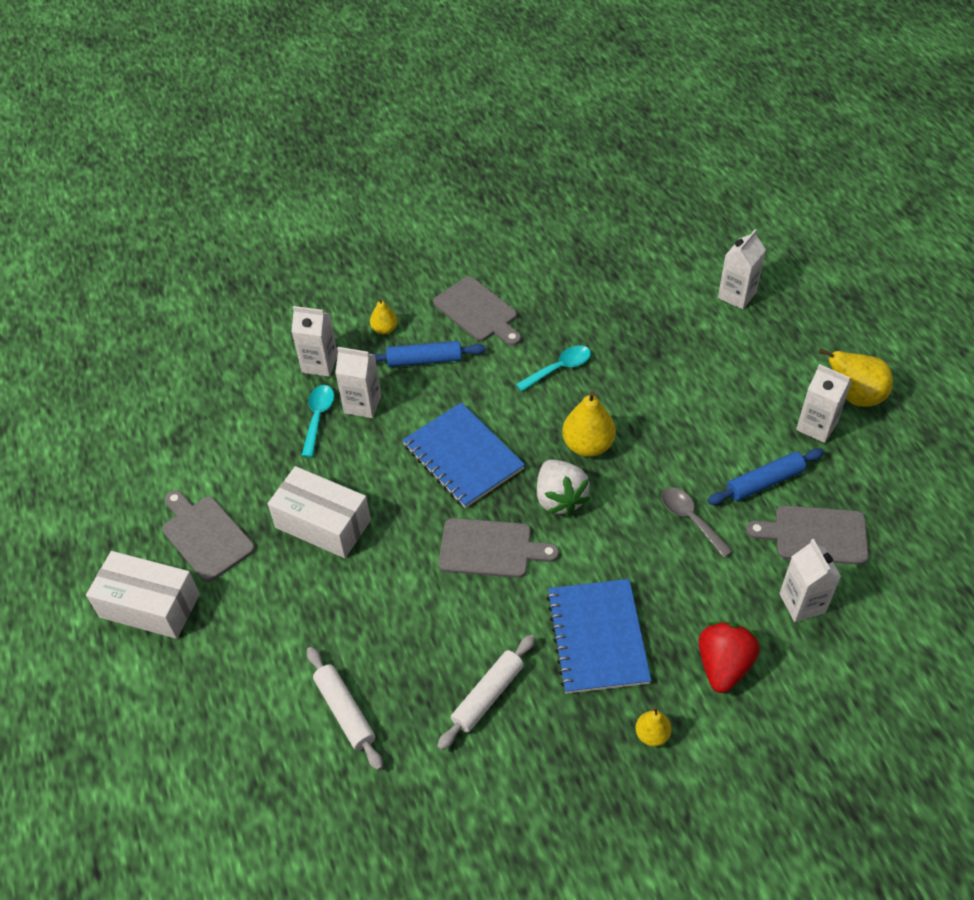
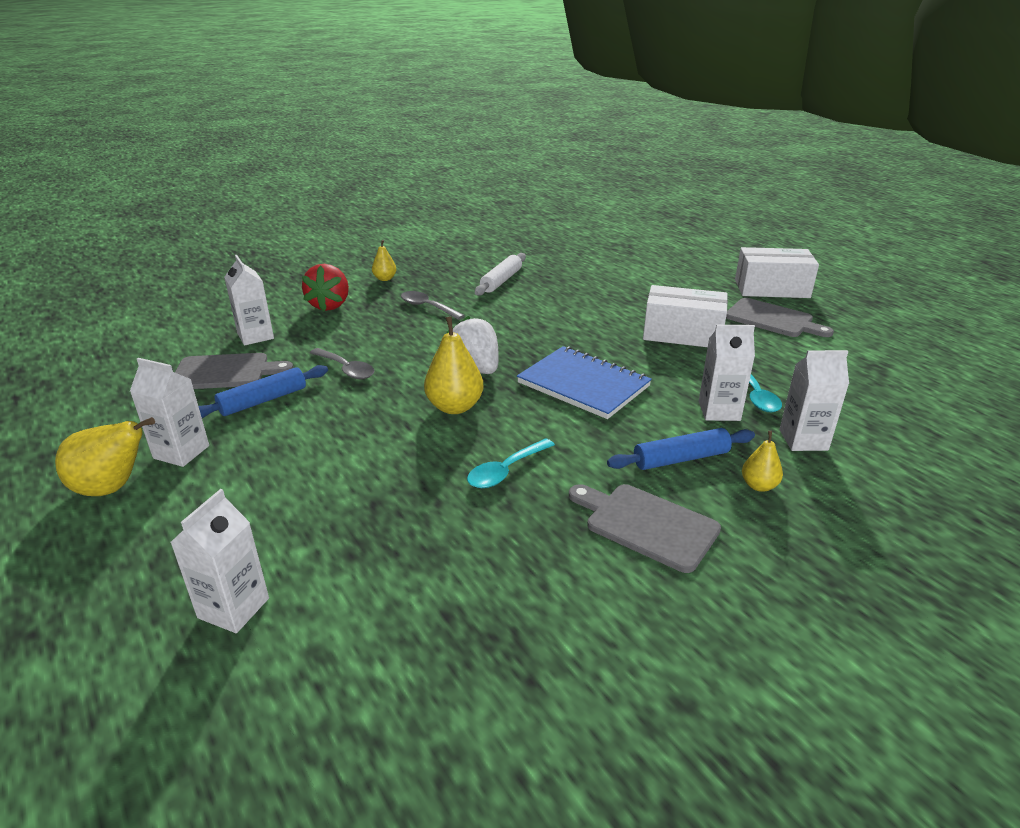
camera: 165 degrees right, 20 degrees down
(345, 711) = (594, 268): white rolling pin -> none
(490, 549) = (528, 336): grey cutting board -> none
(597, 637) = (427, 307): blue notebook -> grey spoon

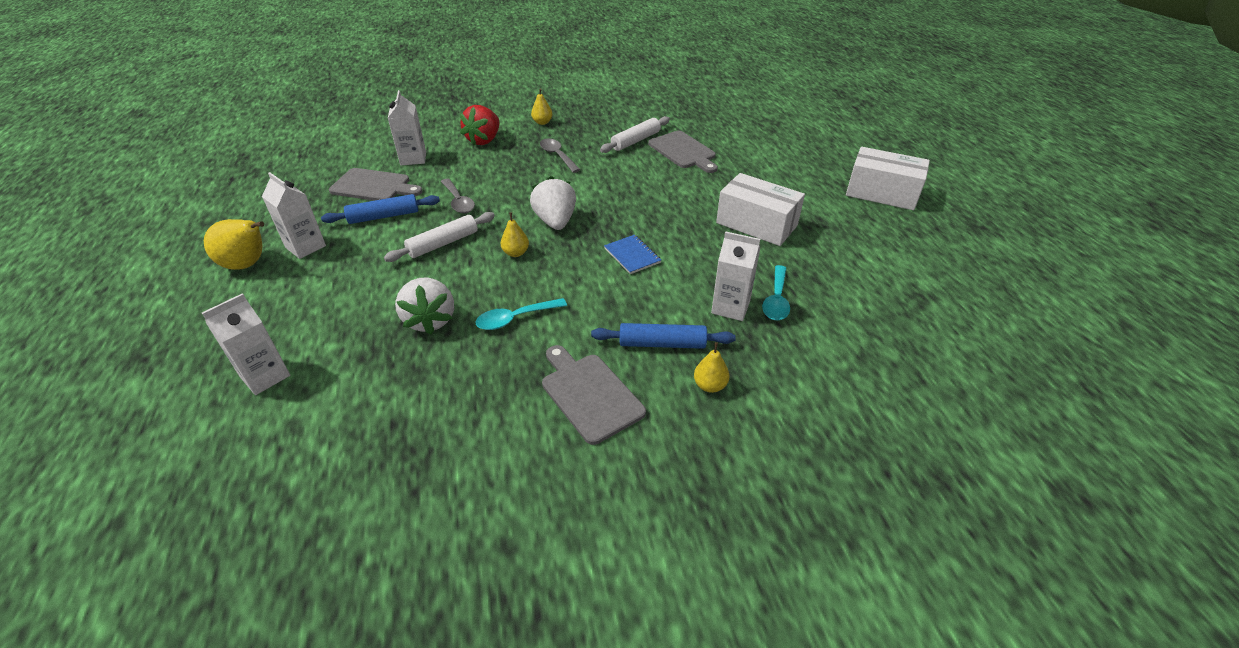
camera: 20 degrees right, 10 degrees up
(361, 414) = (443, 243): none -> white rolling pin
(406, 495) = (430, 320): none -> white strawberry
(455, 407) = (516, 253): yellow pear -> yellow pear, size x0.57
(583, 385) = (632, 255): blue notebook -> blue notebook, size x0.52
(772, 319) = (856, 226): grey cutting board -> grey cutting board (683, 151)
(803, 440) = (785, 353): white carton -> none

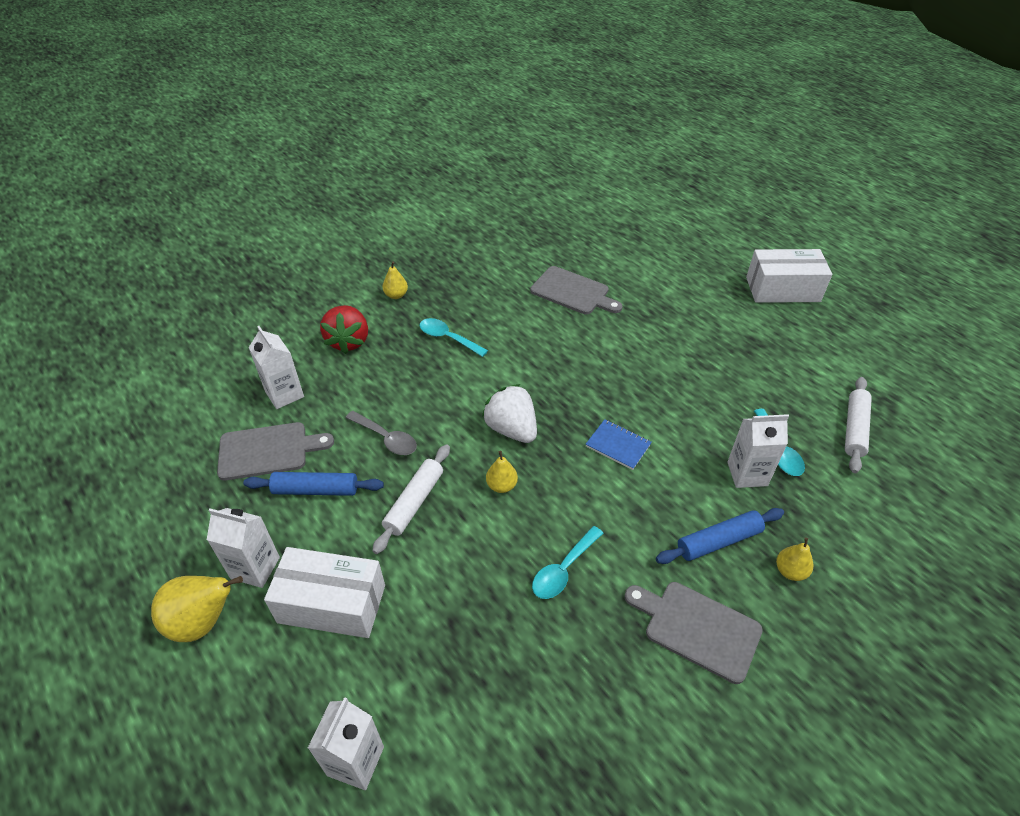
camera: 25 degrees left, 5 degrees up
(384, 216) = (315, 490): blue rolling pin -> blue rolling pin turned 45 degrees clockwise
(430, 320) = (479, 608): white strawberry -> none
(557, 156) = (448, 338): grey spoon -> turquoise spoon
(635, 141) = (515, 292): white rolling pin -> white rolling pin (854, 429)
(756, 224) = (703, 364): white box -> white box (332, 603)

